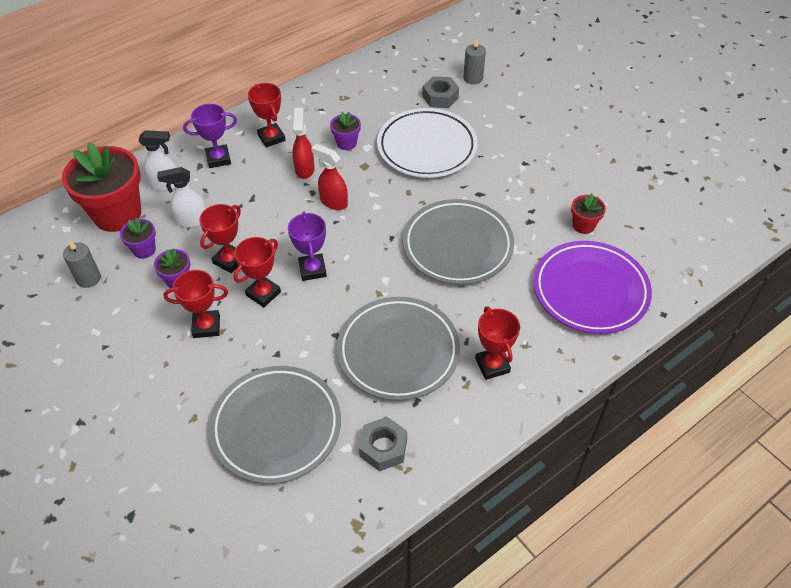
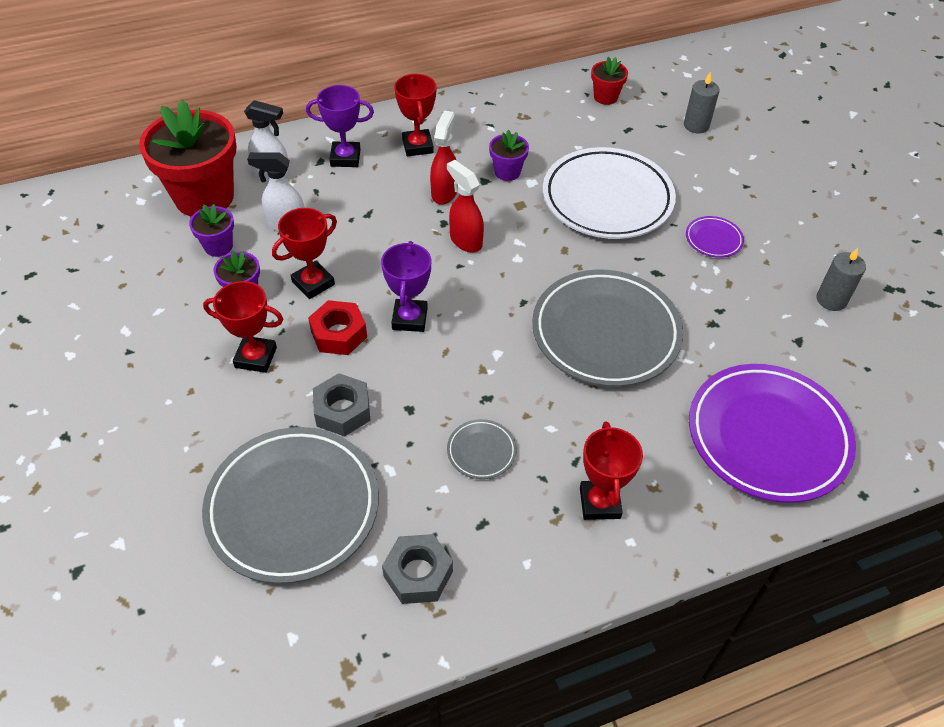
camera: 15 degrees right, 0 degrees up
(88, 278) = (142, 265): grey candle -> grey candle (831, 300)
(263, 293) = (339, 334): red trophy -> red nut
(398, 351) = (481, 451): grey plate -> grey plate, size x0.42
(440, 97) = (645, 140): grey nut -> grey nut (342, 411)
(511, 160) = (713, 239): none -> purple plate
(583, 225) = (785, 346): red flower pot -> red flower pot (605, 97)

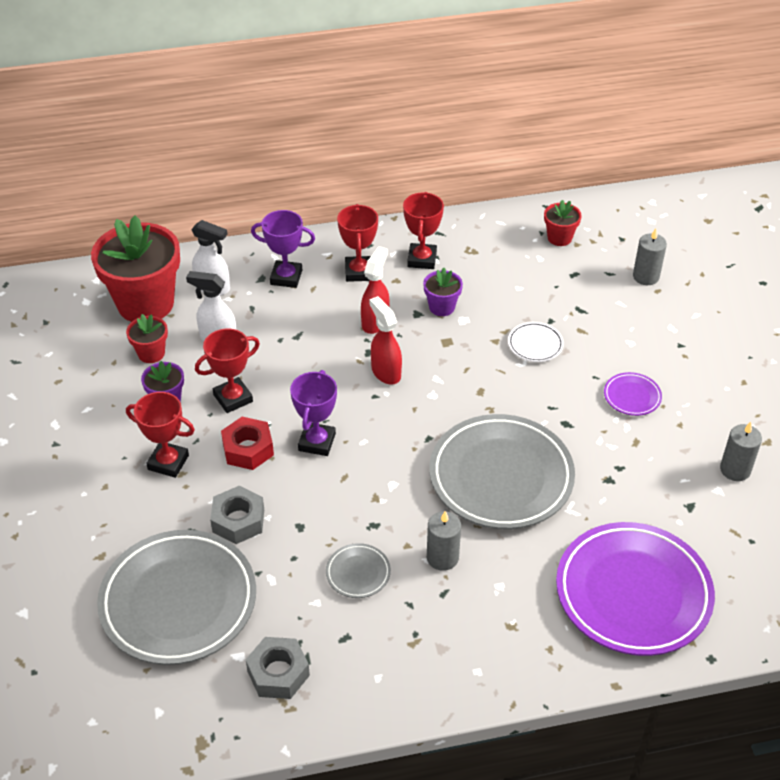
camera: 10 degrees right, 5 degrees down
(218, 246) = (151, 353): purple flower pot -> red flower pot
(566, 423) = (442, 557): none -> grey candle
(599, 503) = (457, 633): red trophy -> red trophy (422, 259)
(607, 199) = (535, 344): white plate -> white plate, size x0.42

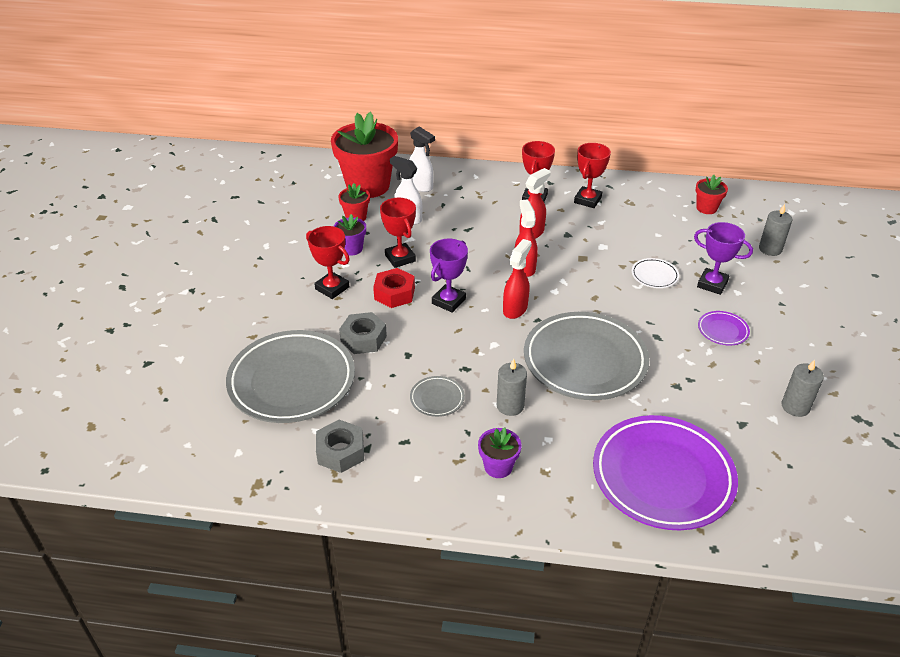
camera: 20 degrees right, 5 degrees down
(233, 398) = (400, 258): red trophy -> red trophy turned 75 degrees clockwise
(286, 277) = (478, 190): purple trophy -> purple trophy (712, 284)
(398, 431) = (515, 309): none -> red spray bottle
(442, 307) = (589, 234): purple flower pot -> purple flower pot (498, 467)

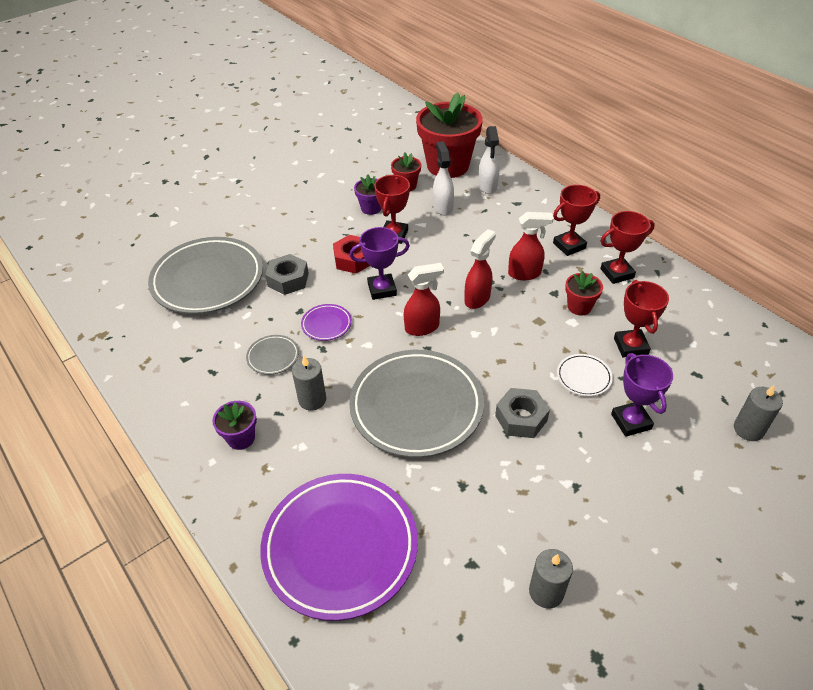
camera: 45 degrees right, 5 degrees up
(332, 288) = (319, 230): red trophy -> red trophy (630, 346)
(341, 452) = (169, 349): grey nut -> grey nut (521, 418)
(706, 208) = (733, 348): red flower pot -> red flower pot (579, 307)
(722, 330) = (577, 470): purple plate -> purple plate (326, 324)

